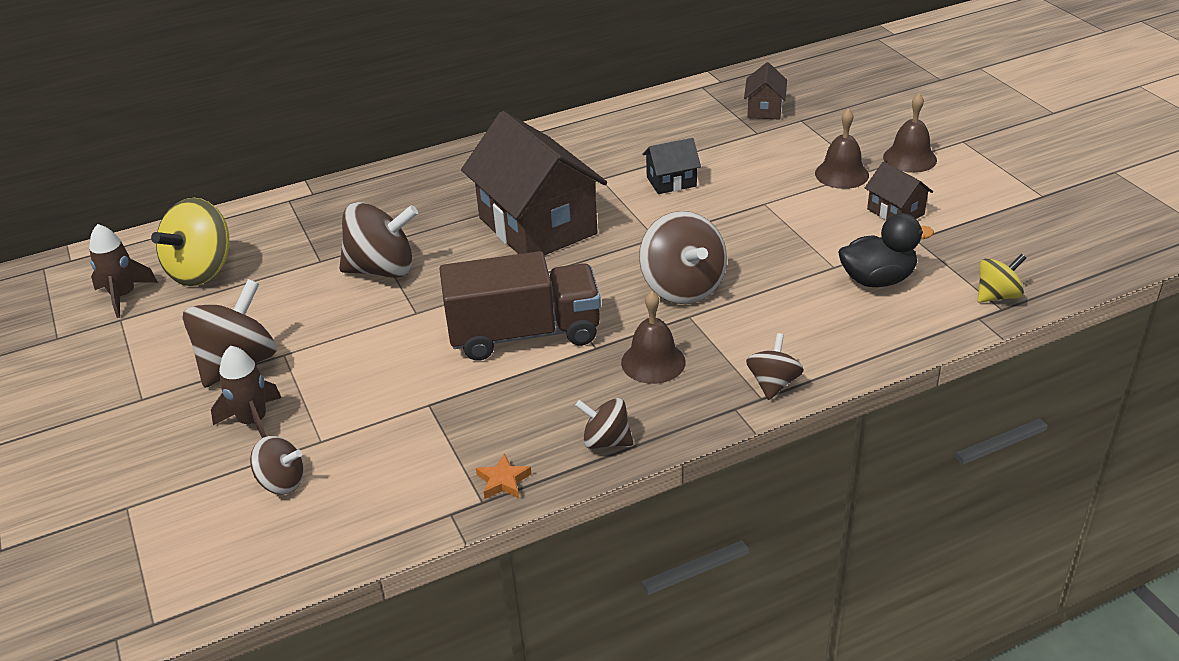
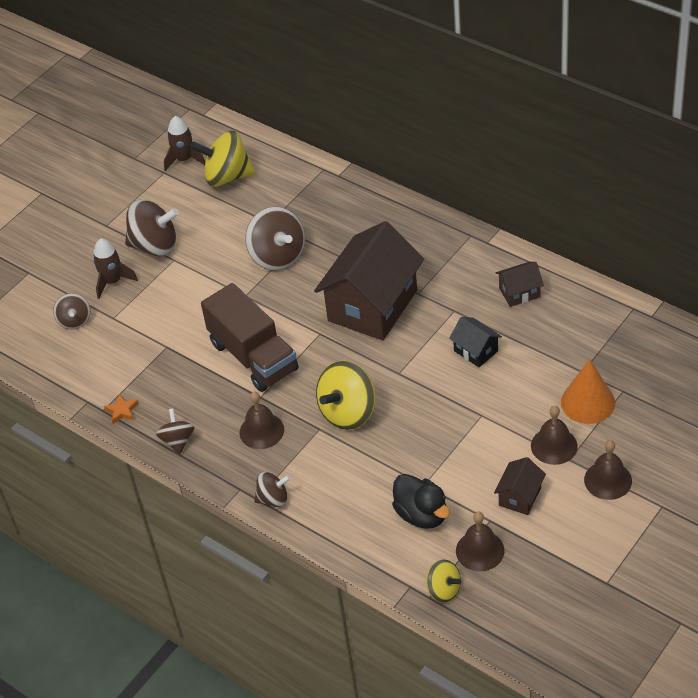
camera: 65 degrees right, 10 degrees up
(682, 287) = (348, 412): brown spinning top -> yellow spinning top
(764, 109) = (623, 362): brown house -> brown house (519, 292)
(800, 141) = (588, 402): none -> orange cone
(954, 257) = (480, 550): none -> brown bell

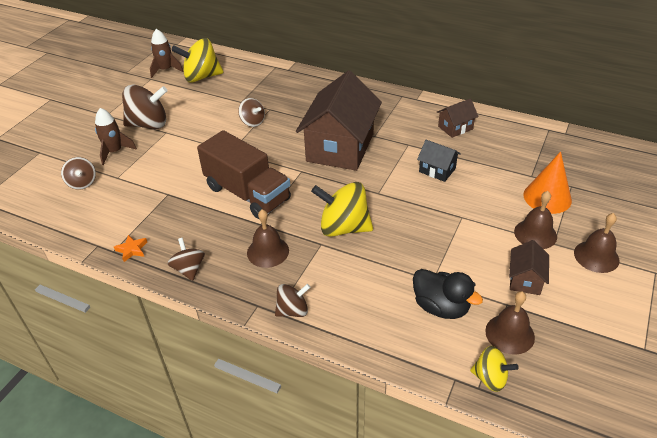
camera: 15 degrees left, 5 degrees down
(278, 256) = (252, 122): brown spinning top -> brown spinning top, size x0.56
(348, 412) = (343, 227): yellow spinning top -> yellow spinning top turned 75 degrees clockwise

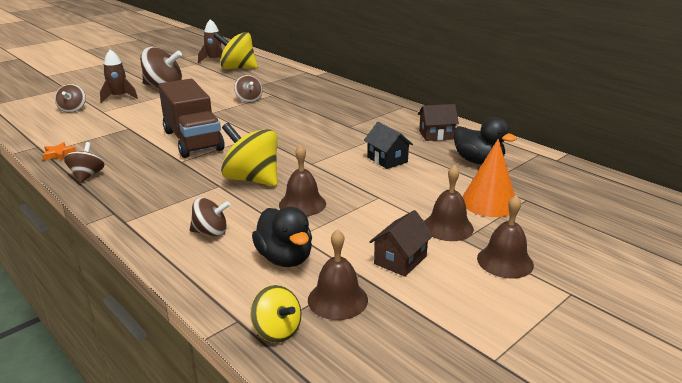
camera: 20 degrees right, 15 degrees down
(268, 251) = (166, 180): brown bell -> brown bell (302, 204)
(293, 310) = (140, 224): brown spinning top -> brown spinning top (211, 232)
(340, 147) = (308, 128): brown house -> none
(509, 152) = (478, 161): none -> black duck

